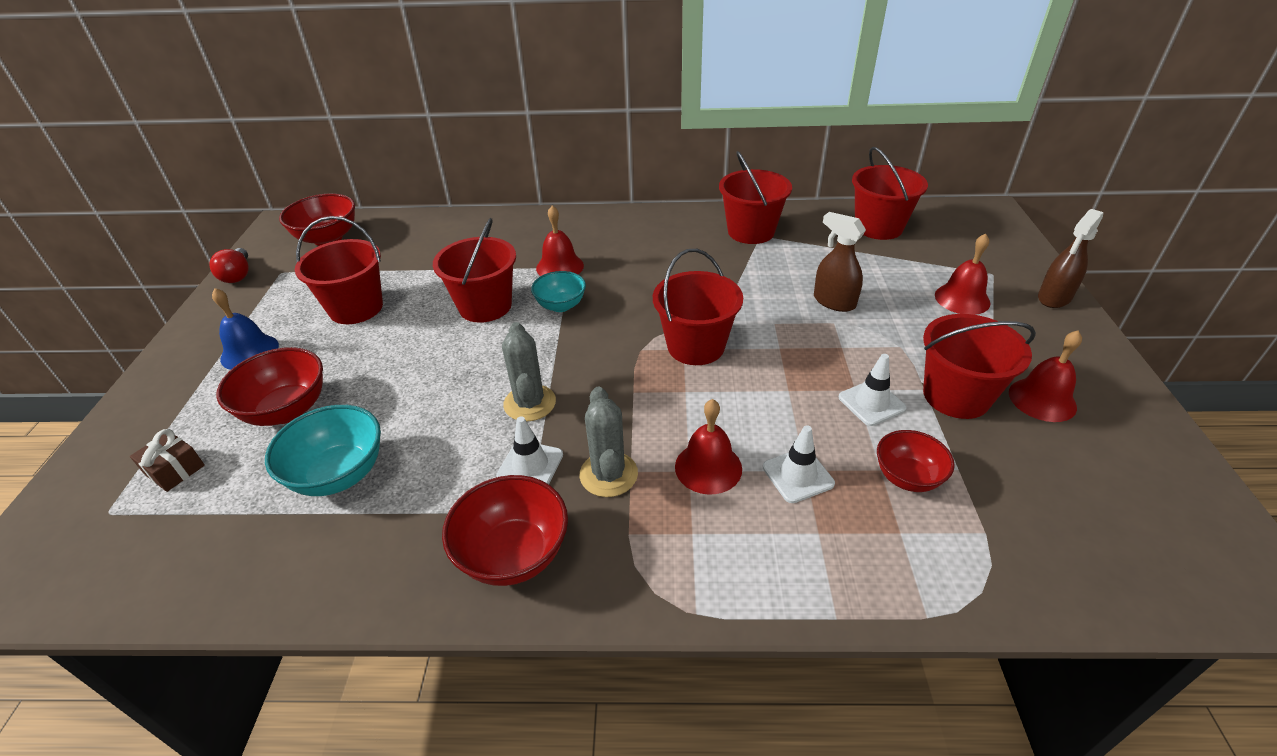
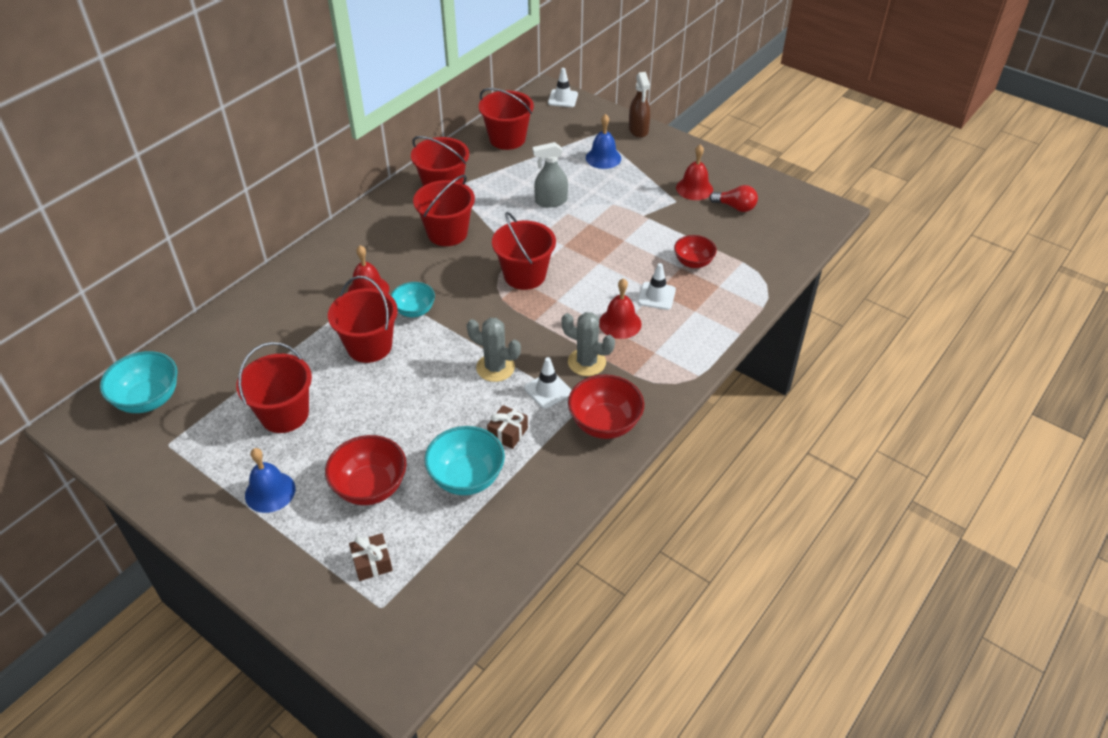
camera: 55 degrees left, 5 degrees up
(238, 275) = (134, 474): red light bulb -> red light bulb (735, 207)
(328, 238) = (148, 399): red bowl -> turquoise bowl
(433, 470) = (508, 433): none -> brown gift
(834, 302) = (551, 201): brown spray bottle -> grey spray bottle
(871, 403) = (638, 241): white traffic cone -> white traffic cone (563, 98)
(956, 396) = (664, 212): red bucket -> red bucket (447, 233)
(962, 299) = (603, 158): red bell -> blue bell

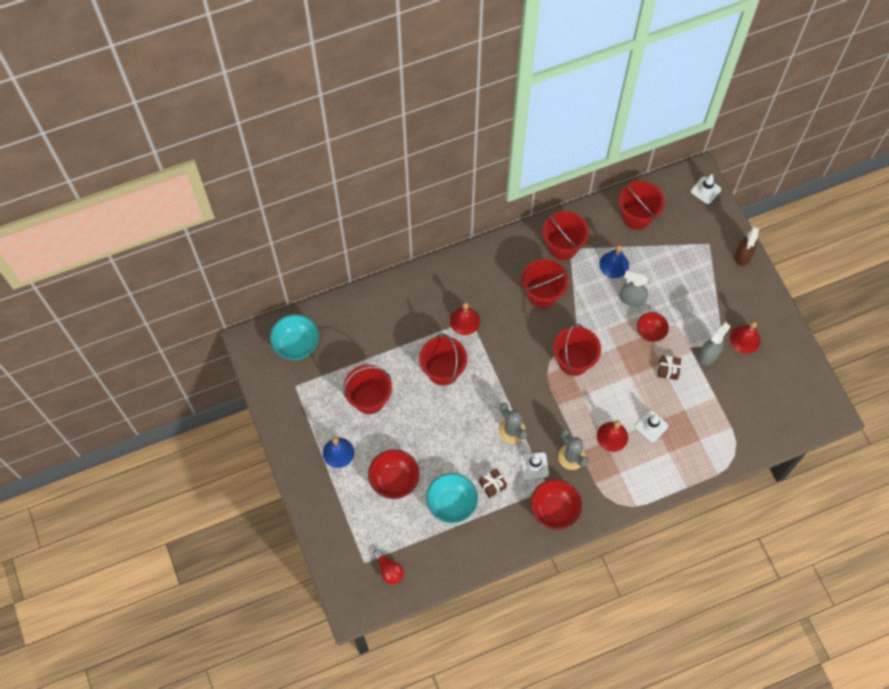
camera: 30 degrees right, 20 degrees up
(372, 563) = (372, 531): brown gift -> brown gift (668, 370)
(414, 310) = (485, 355): turquoise bowl -> none
(603, 158) = (697, 273): blue bell -> blue bell (614, 264)
(668, 214) = (709, 355): none -> grey spray bottle
(693, 262) = (696, 410): red bowl -> red bowl (650, 332)
(735, 207) = (762, 373): red light bulb -> red light bulb (389, 570)

